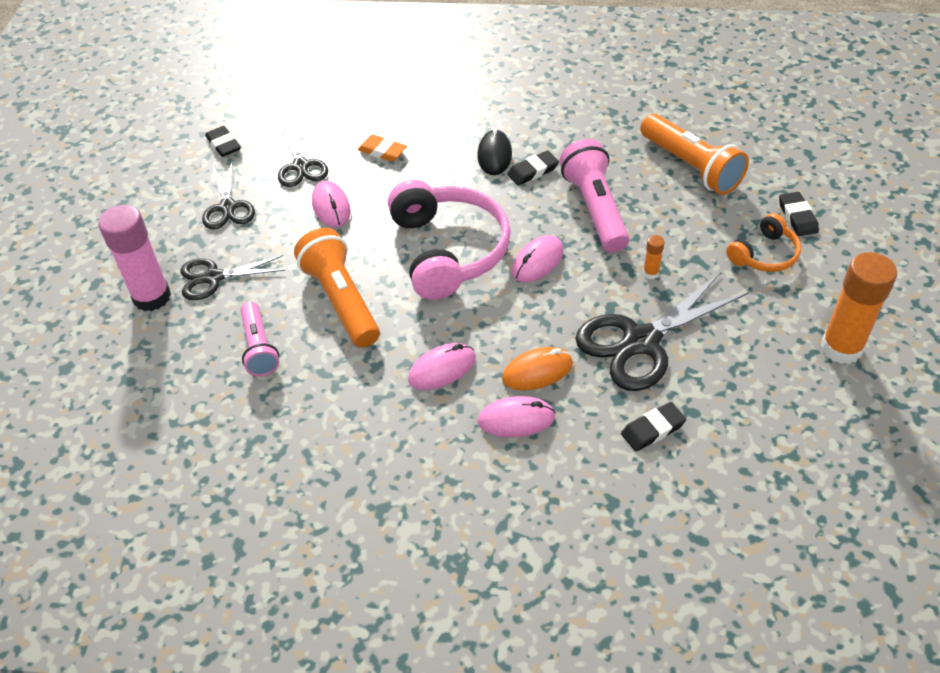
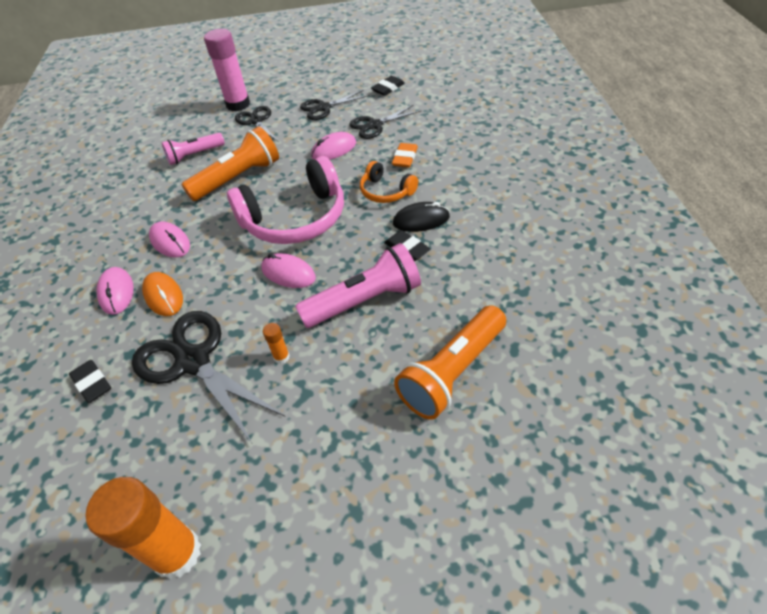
camera: 80 degrees right, 0 degrees up
(764, 254) = (321, 459): orange headphones -> orange headphones (386, 191)
(797, 217) = (392, 493): black eraser -> none

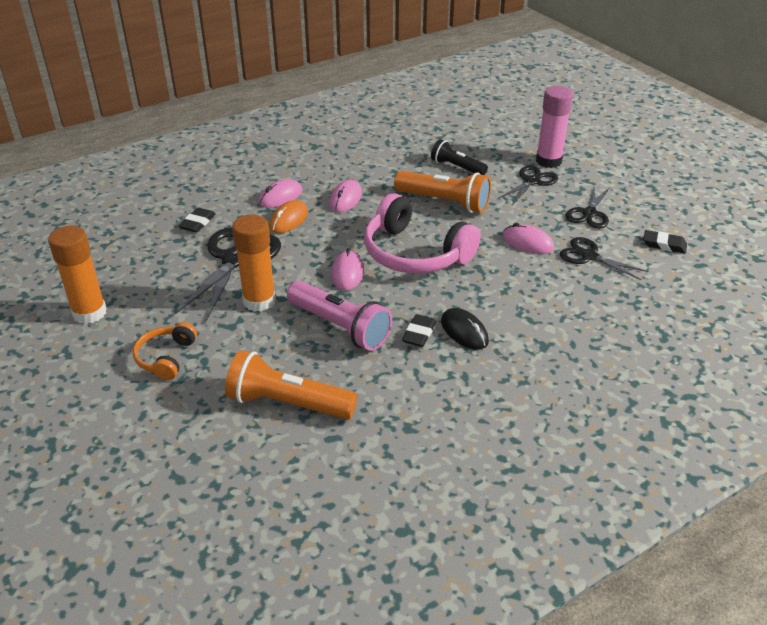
camera: 60 degrees right, 10 degrees down
(194, 155) = (457, 167): pink flashlight -> black flashlight
(281, 357) = (259, 301): orange glue stick -> orange glue stick, size x2.36
(324, 108) = (589, 213): black scissors -> black scissors turned 105 degrees counterclockwise
(386, 191) = (490, 296): orange headphones -> orange headphones (166, 358)
(405, 158) = (551, 293): orange eraser -> none

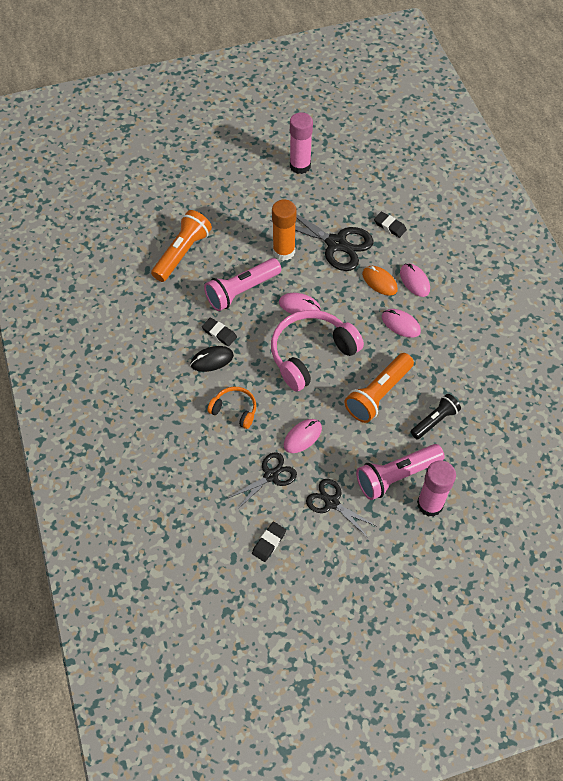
camera: 105 degrees right, 20 degrees up
(89, 313) = (300, 166): orange glue stick -> pink glue stick
(166, 358) = (244, 200): orange headphones -> orange headphones (234, 410)
(532, 181) = (396, 476): black scissors -> pink flashlight

